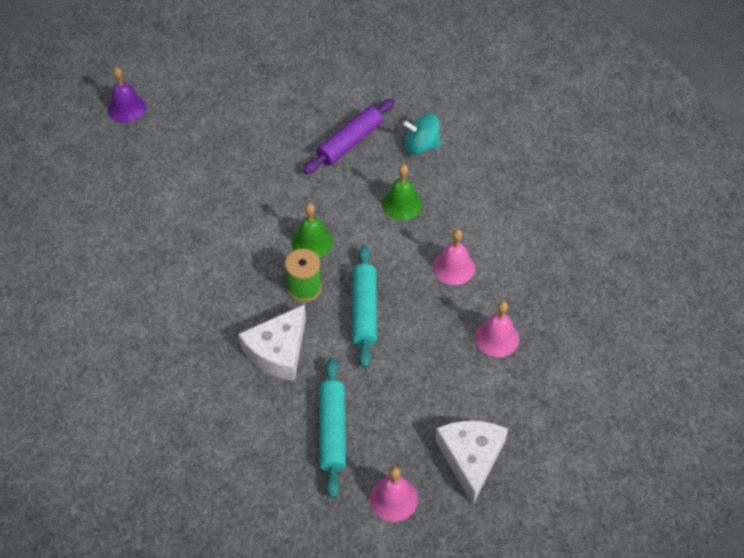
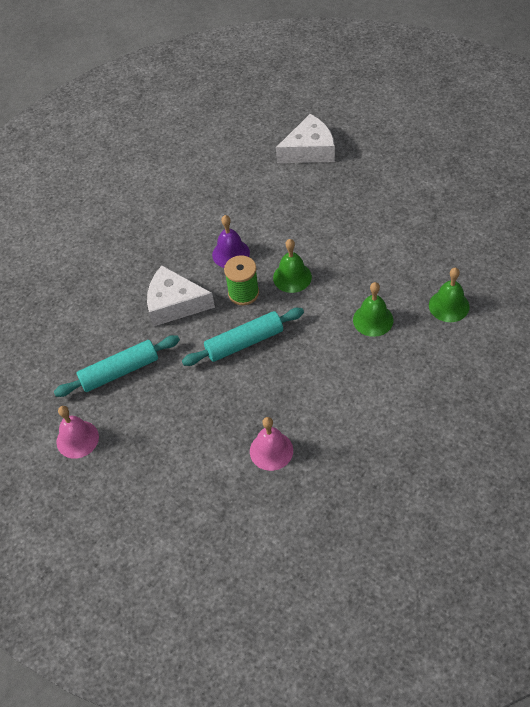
camera: 70 degrees right, 0 degrees up
(127, 108) = (346, 106): purple bell -> purple bell (231, 253)
(350, 142) = (415, 254): purple rolling pin -> none
(421, 146) = (449, 306): turquoise spinning top -> green bell
(453, 267) = (328, 387): pink bell -> none
(470, 458) = (139, 479): white cheese -> white cheese (309, 150)

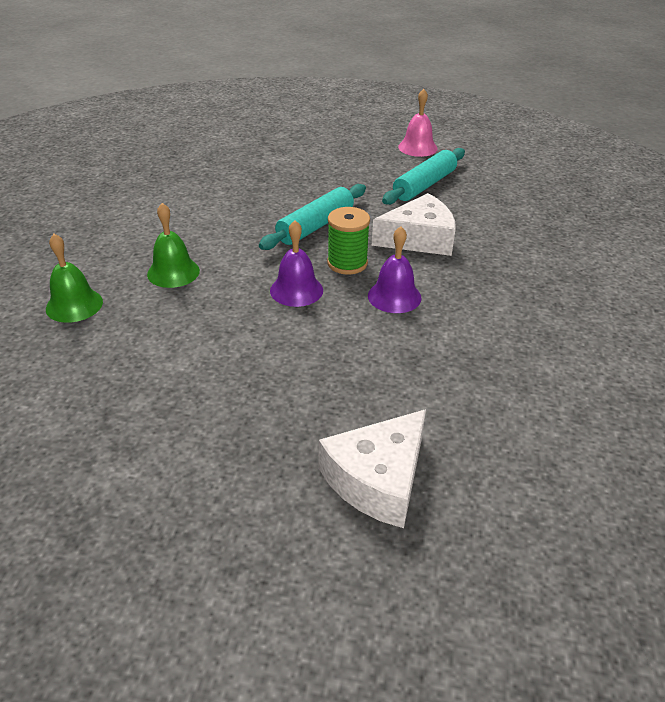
camera: 150 degrees right, 15 degrees down
(271, 450) = (242, 170): pink bell -> none
(292, 277) = (296, 290): green bell -> purple bell

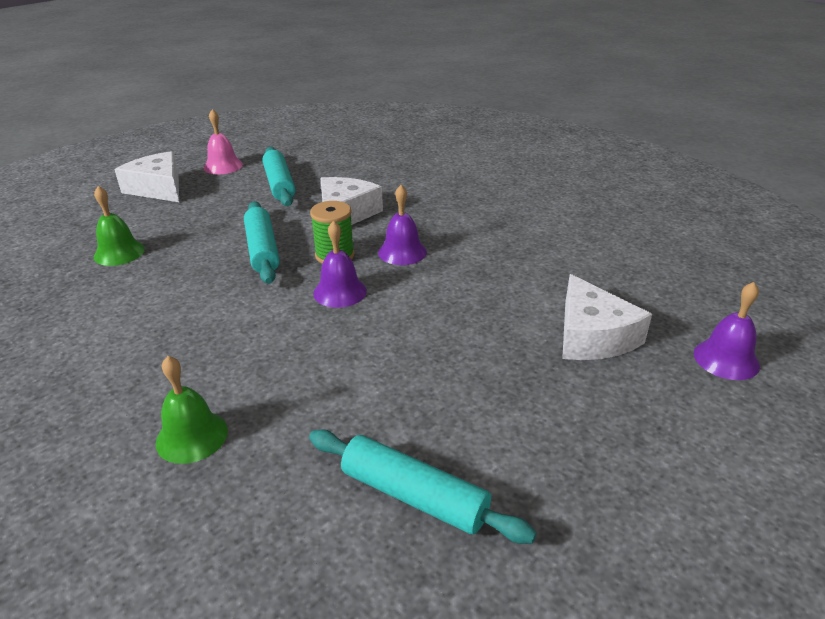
camera: 55 degrees left, 5 degrees down
(73, 439) = (414, 496): none -> turquoise rolling pin
(173, 272) = (224, 350): green bell -> green bell (119, 252)
(347, 141) = (158, 188): none -> white cheese
(437, 617) = (726, 359): none -> purple bell

